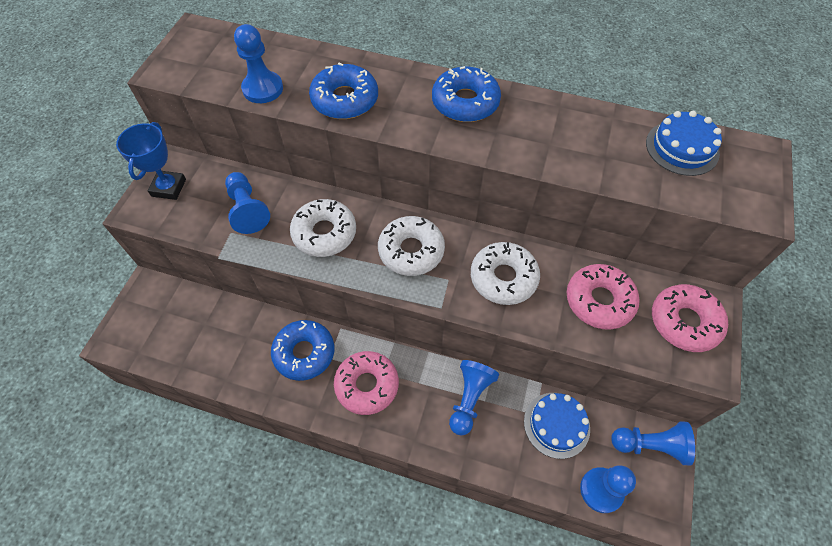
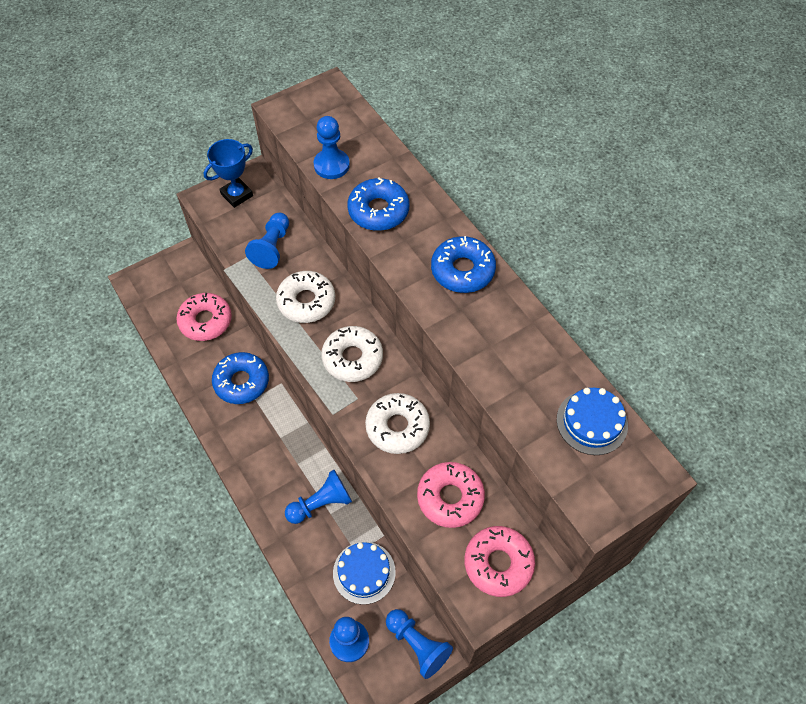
camera: 40 degrees right, 0 degrees up
(367, 385) = (261, 437): pink donut -> pink donut (205, 321)

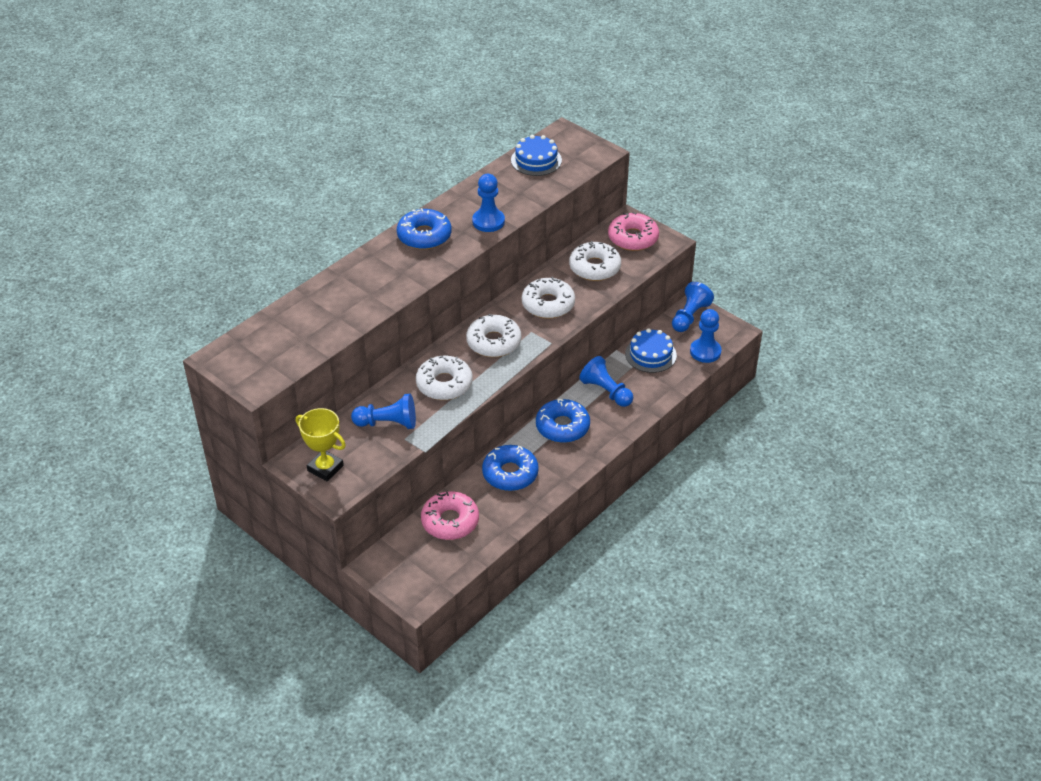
camera: 105 degrees left, 15 degrees down
(237, 195) = (325, 468): blue trophy -> yellow trophy
(331, 165) = (326, 333): blue pawn -> blue pawn (488, 221)
(378, 211) = (374, 293): blue donut -> blue donut (562, 427)
(450, 497) = (594, 267): pink donut -> white donut

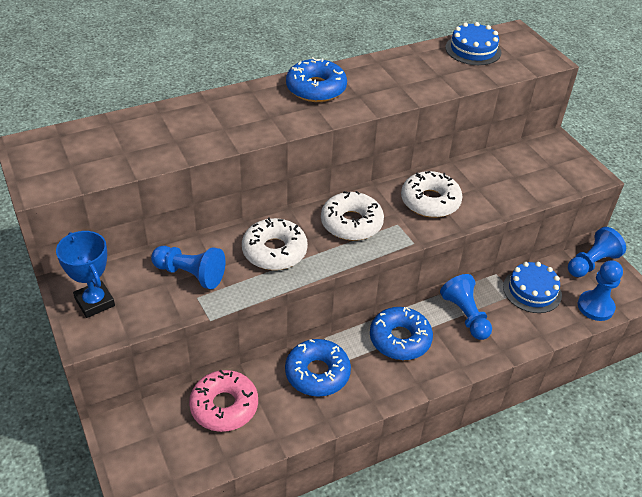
camera: 20 degrees right, 0 degrees up
(325, 468) = (94, 302): yellow trophy -> blue trophy
(488, 221) = (391, 93): blue pawn -> none
(594, 267) = (498, 178): white donut -> none
(633, 238) = (554, 161): pink donut -> none

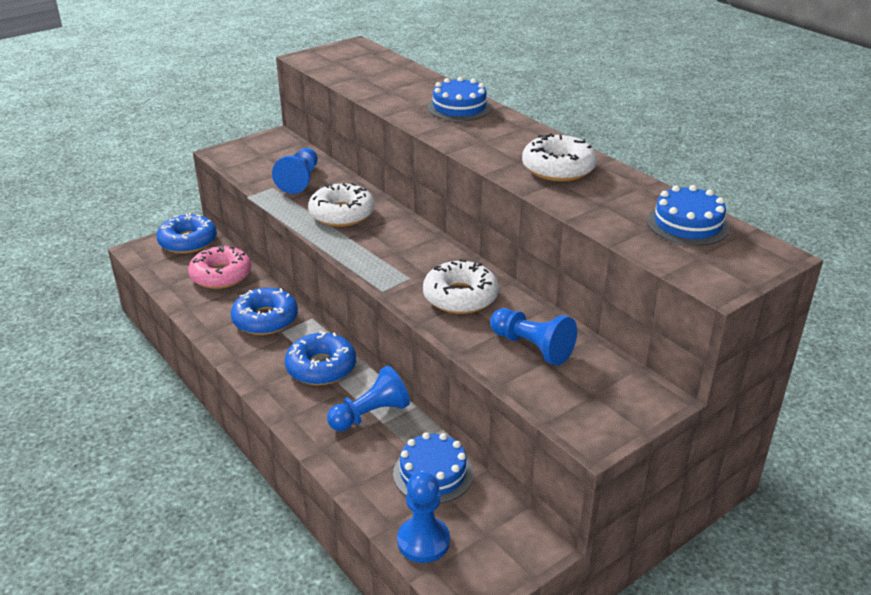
camera: 80 degrees right, 10 degrees down
(94, 302) = (258, 149): blue trophy -> none
(239, 105) = (459, 107): none -> blue cake
(316, 88) = (515, 138): blue donut -> blue donut (188, 241)
(351, 223) = (399, 250): white donut -> white donut (558, 168)
(591, 263) = (514, 538): blue pawn -> blue pawn (532, 347)

